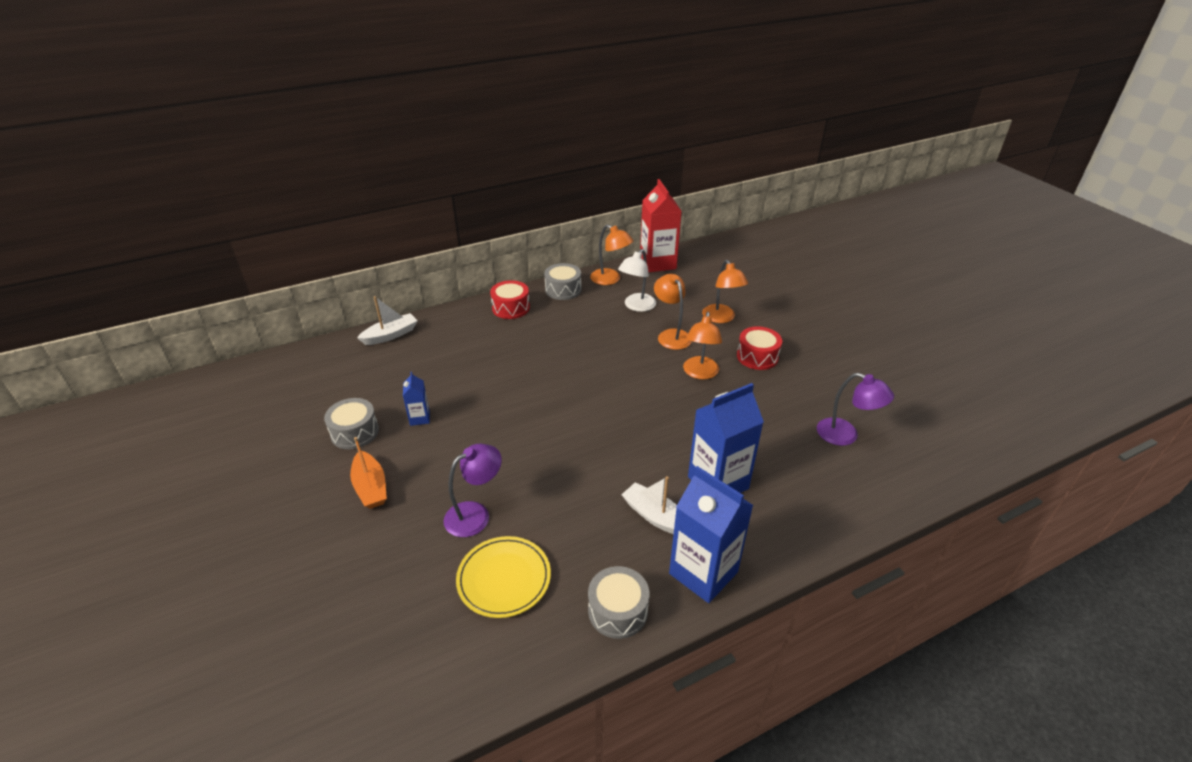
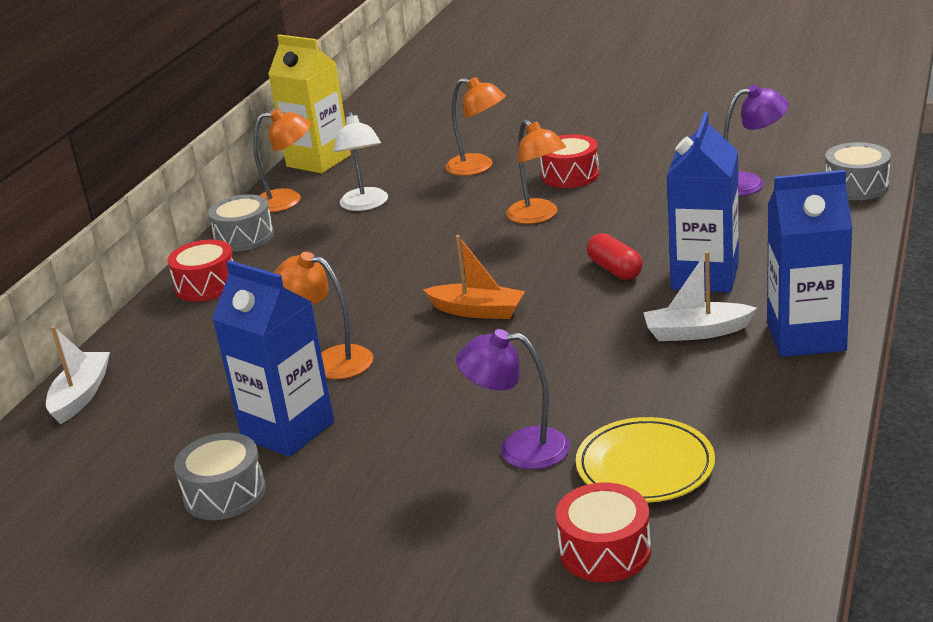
camera: 40 degrees left, 10 degrees down
(370, 487) = (349, 515): orange boat -> orange boat (477, 311)
(414, 611) = (605, 551): none -> red drum
(419, 418) = (288, 430): blue carton -> blue carton, size x2.08
(475, 514) = (519, 449): purple lamp -> purple lamp turned 90 degrees counterclockwise
(618, 611) = (786, 408): grey drum -> grey drum (856, 186)
(658, 263) = (318, 161): red carton -> yellow carton
(671, 335) = (451, 206): orange lamp -> orange lamp (331, 361)
(682, 439) = (615, 269): none -> red capsule

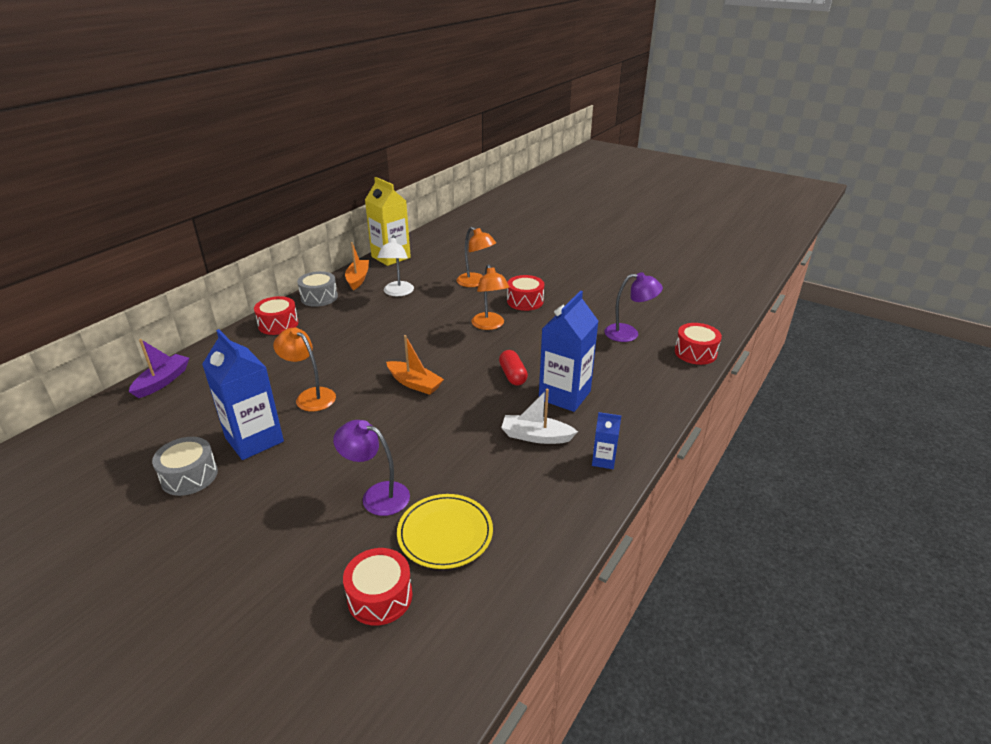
camera: 10 degrees right, 5 degrees up
(81, 395) = (162, 381): white boat -> purple boat
(288, 200) = (358, 279): orange lamp -> orange boat
(806, 337) = (603, 460): blue carton -> blue carton, size x0.48
(856, 186) = (695, 353): grey drum -> red drum

